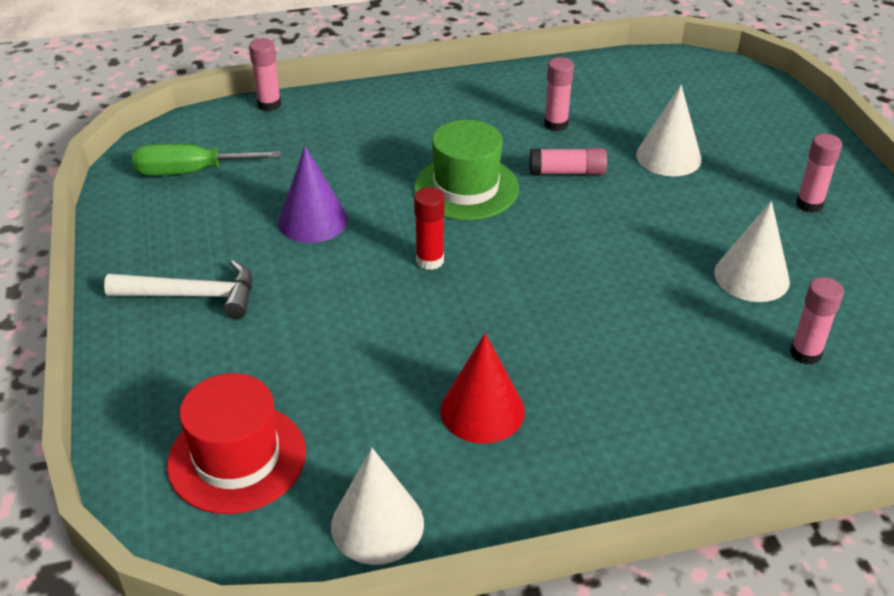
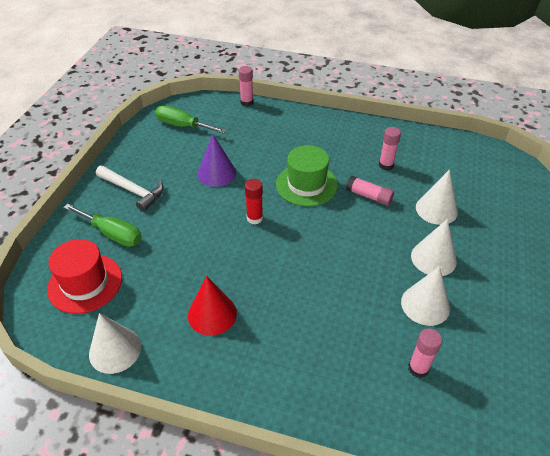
camera: 30 degrees right, 5 degrees up
(217, 370) = (112, 234): none -> green screwdriver
(715, 217) = (433, 258): none -> white cone
(809, 204) = (502, 274): pink glue stick -> none

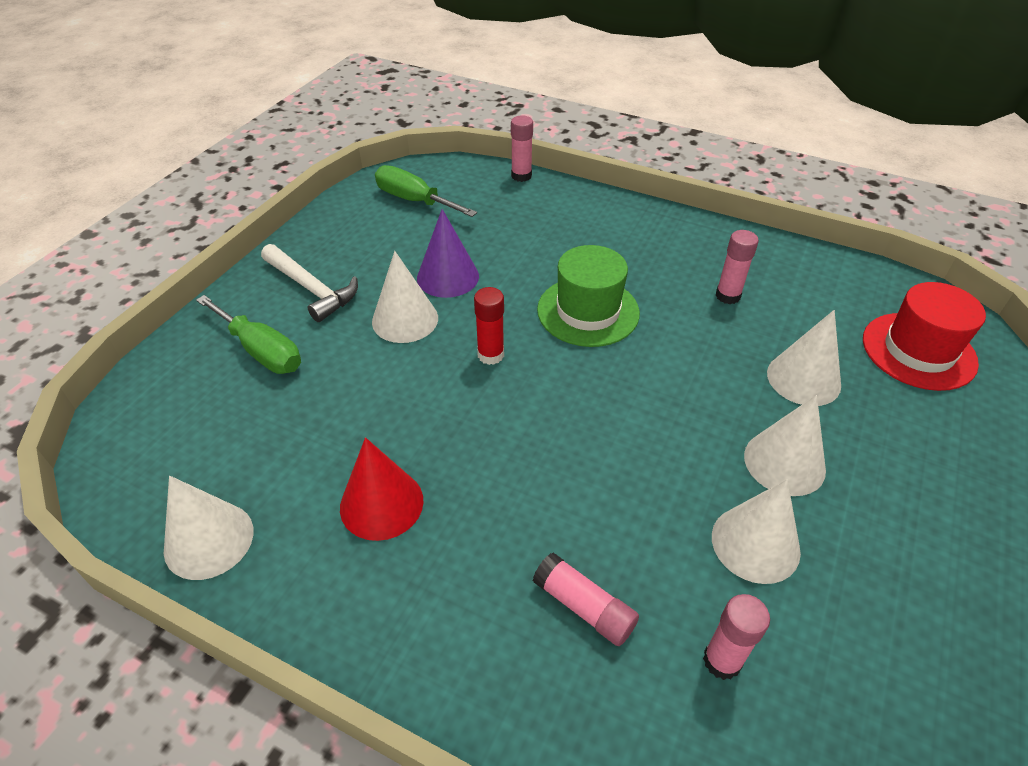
camera: 10 degrees right, 0 degrees up
(85, 283) = (196, 423): red hat -> red hat (918, 351)
(197, 203) = (405, 319): none -> white cone
(369, 196) = (689, 342): pink glue stick -> pink glue stick (584, 607)

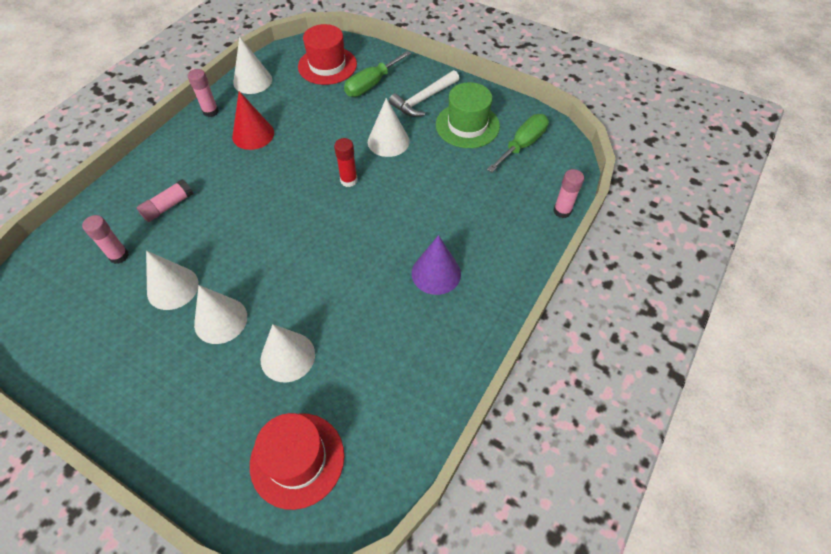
camera: 95 degrees right, 10 degrees up
(189, 418) = (327, 65): none -> red hat
(448, 277) = (429, 162): purple cone -> purple cone (436, 273)
(588, 311) = (382, 235): green hat -> green hat (467, 125)
(728, 296) = (387, 330): pink glue stick -> pink glue stick (211, 112)

